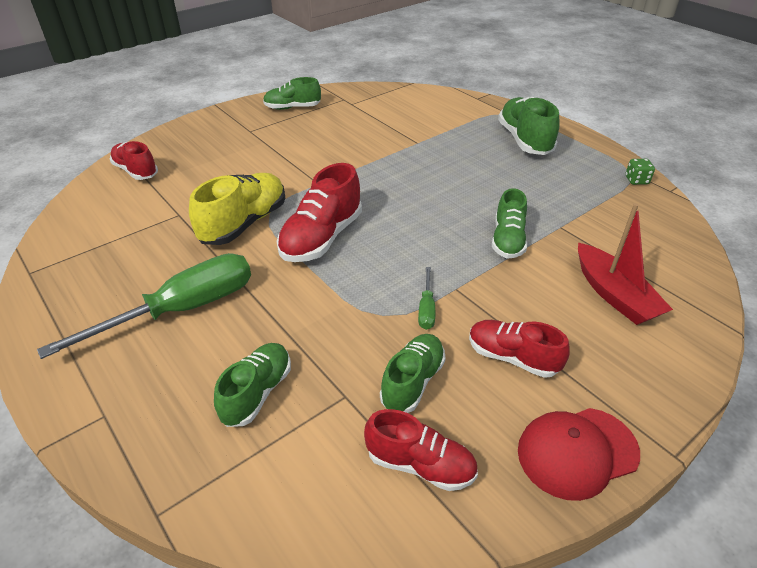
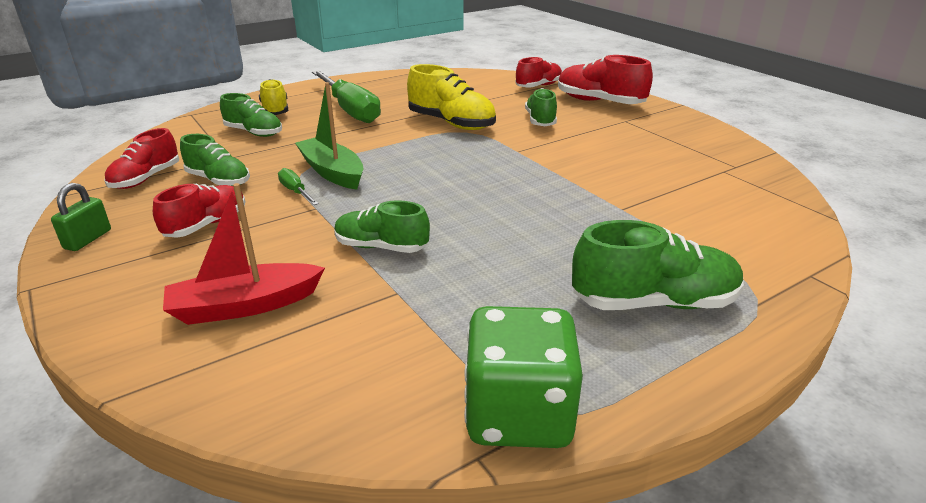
camera: 95 degrees right, 10 degrees down
(165, 393) = (275, 110): none -> yellow shoe
(292, 108) = (692, 138): green shoe -> green shoe (540, 121)
(321, 238) = (420, 152): red shoe -> red shoe (599, 102)
(377, 291) = (332, 172): none -> green boat
(426, 309) = (295, 191): green screwdriver -> green screwdriver turned 45 degrees clockwise
(577, 452) = (88, 239): red cap -> green padlock
(636, 180) = (518, 414): green dice -> green dice, size x2.49

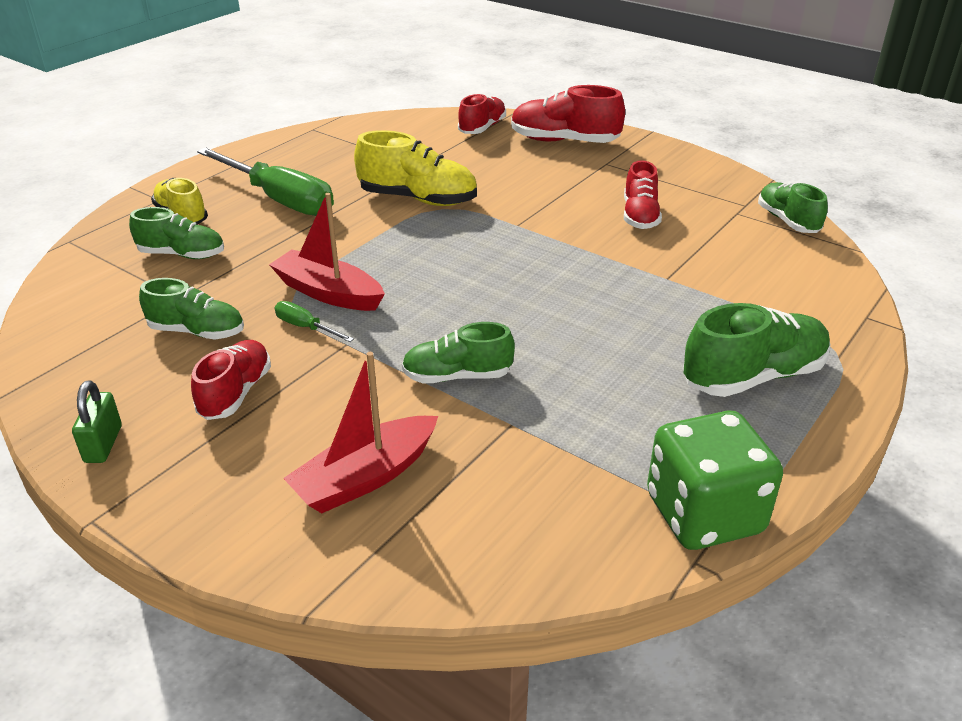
camera: 20 degrees left, 5 degrees up
(146, 179) = (98, 348): red shoe -> red shoe (640, 216)
(332, 172) = (328, 293): green boat -> red boat
(540, 121) = (516, 178): green shoe -> green shoe (787, 221)

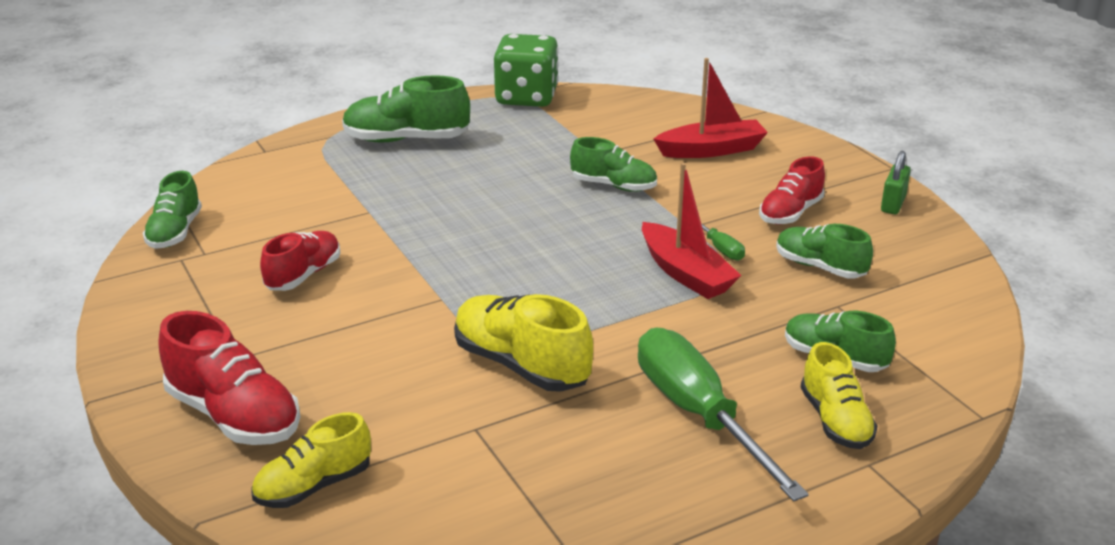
camera: 155 degrees left, 5 degrees down
(482, 128) = (314, 486): red shoe -> yellow shoe

